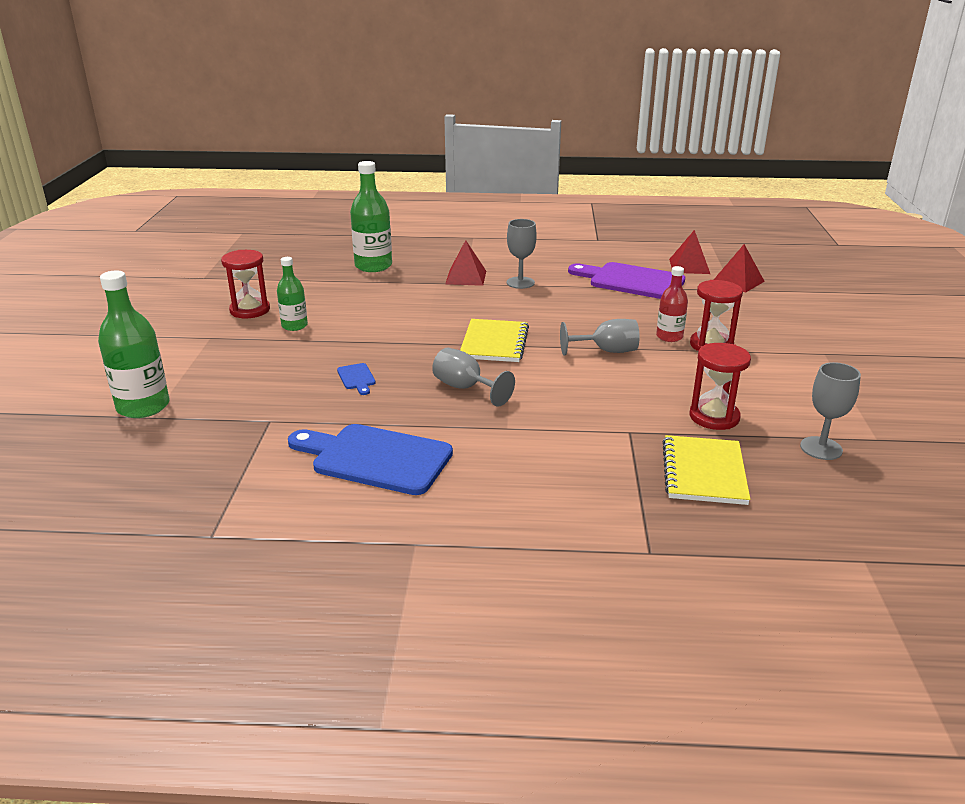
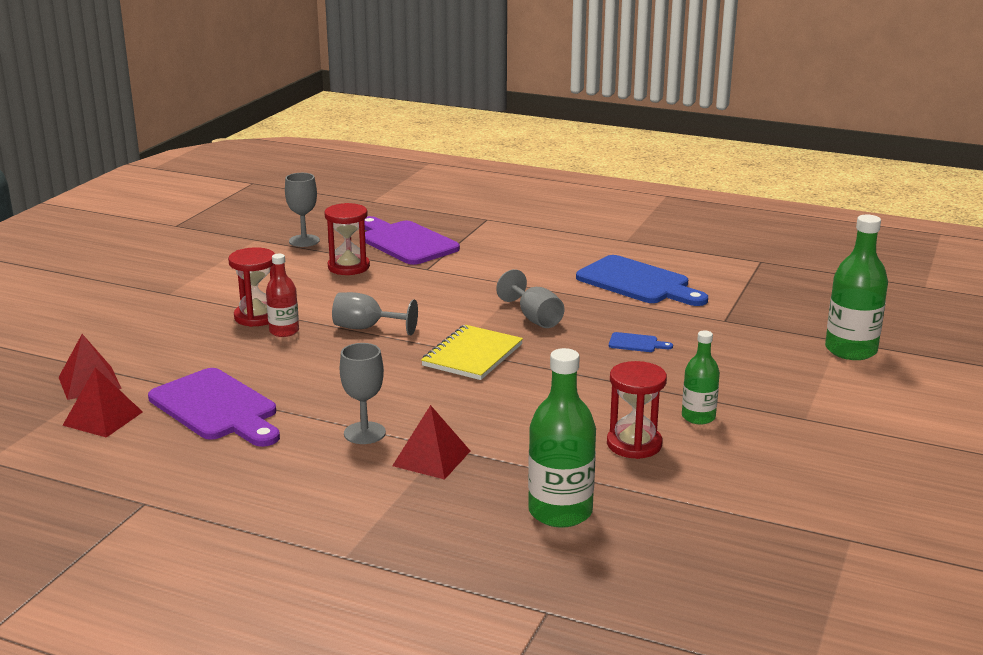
camera: 160 degrees left, 5 degrees down
(250, 310) = (760, 453): red hourglass -> red hourglass (634, 444)
(357, 378) = (636, 343): blue cutting board -> blue cutting board turned 105 degrees clockwise
(703, 472) = (405, 242): yellow notebook -> purple cutting board

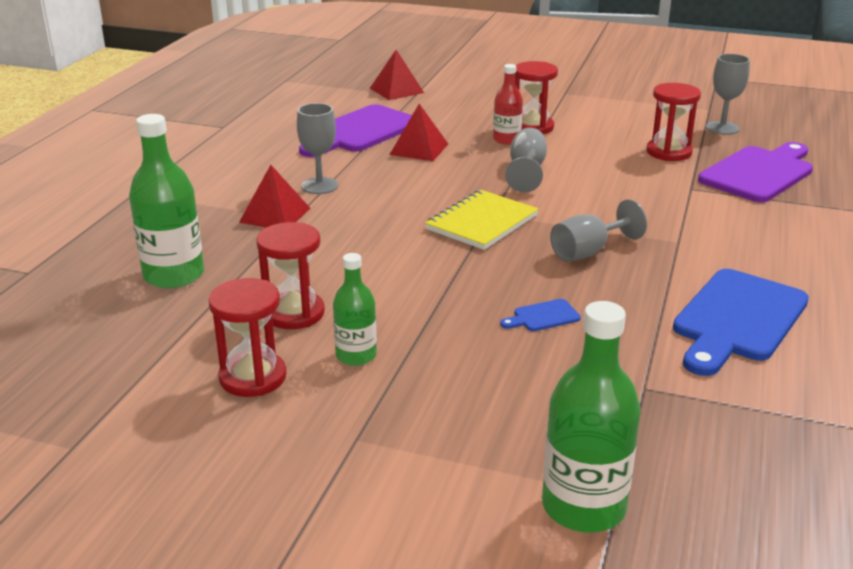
camera: 85 degrees right, 5 degrees up
(103, 418) = (342, 101): red pyramid -> red pyramid (419, 149)
(472, 355) = (482, 222): yellow notebook -> yellow notebook turned 75 degrees counterclockwise
(636, 343) = (543, 316): blue cutting board -> blue cutting board turned 60 degrees clockwise
(736, 461) = (253, 377): none -> red hourglass

